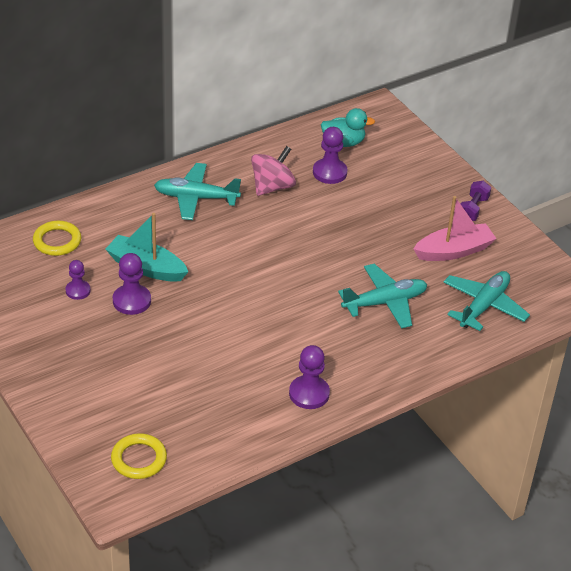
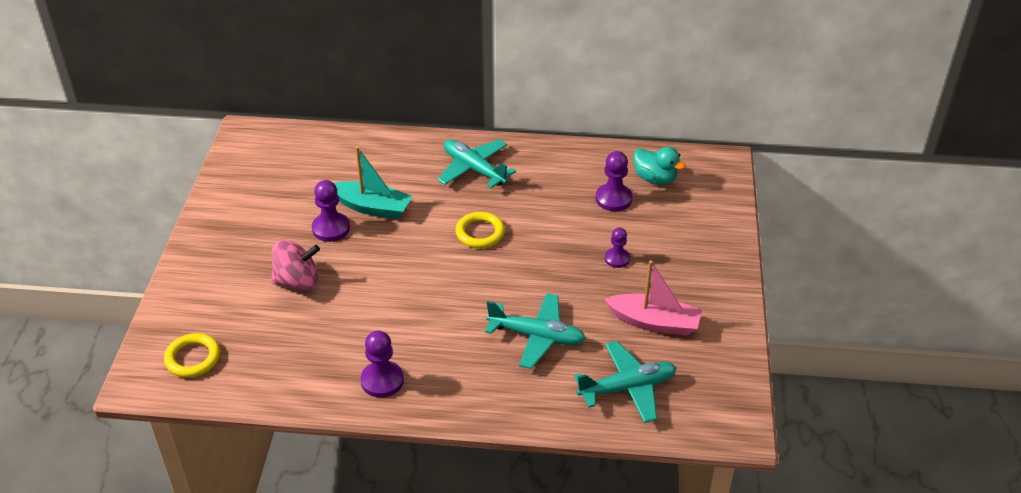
camera: 40 degrees right, 0 degrees up
(57, 241) = (329, 155): yellow ring -> yellow ring (480, 233)
(78, 291) = (301, 200): purple pawn -> purple pawn (617, 259)
(146, 267) = (372, 207): turquoise boat -> turquoise boat turned 135 degrees clockwise
(272, 187) = (548, 189): pink spinning top -> pink spinning top (297, 281)
(473, 209) = (716, 293): purple dumbbell -> none

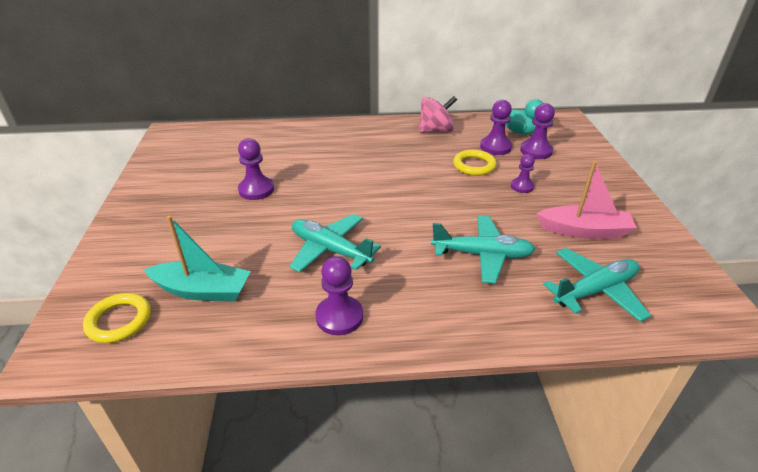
camera: 10 degrees left, 5 degrees down
(297, 281) = (230, 235): pink spinning top -> pink spinning top (436, 130)
(372, 207) = (291, 171): turquoise boat -> turquoise boat (202, 290)
(474, 169) = (372, 139): turquoise plane -> turquoise plane (330, 250)
(480, 233) = (394, 180): yellow ring -> yellow ring (474, 165)
(658, 210) = (536, 151): none -> purple pawn

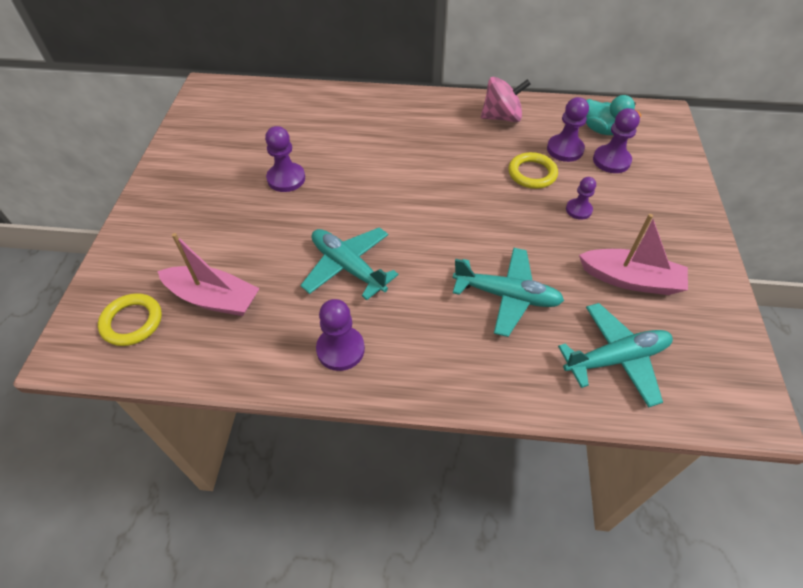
camera: 10 degrees right, 15 degrees up
(202, 290) = (213, 298): turquoise boat -> pink boat

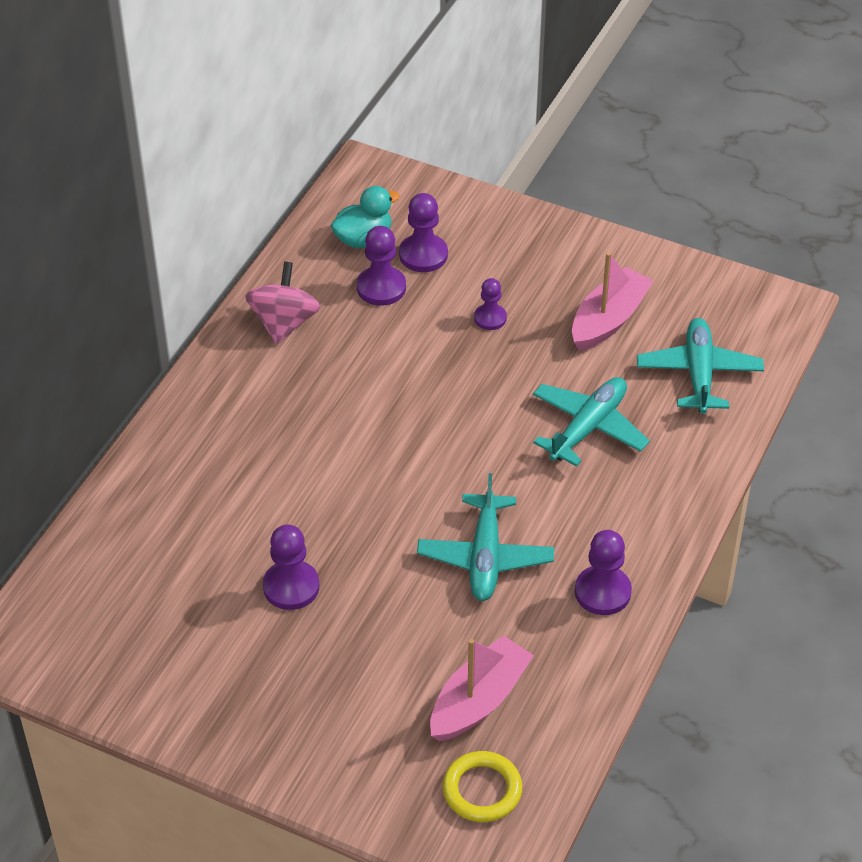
camera: 70 degrees left, 5 degrees down
(348, 267) = (485, 557): turquoise plane -> turquoise plane turned 60 degrees counterclockwise
(532, 173) = (409, 335): yellow ring -> none

